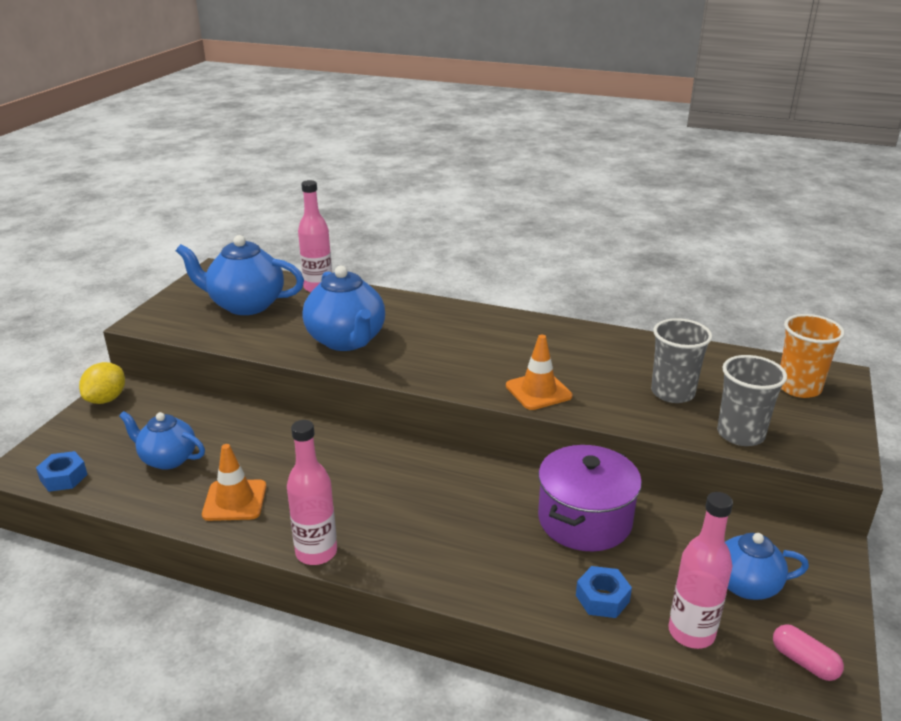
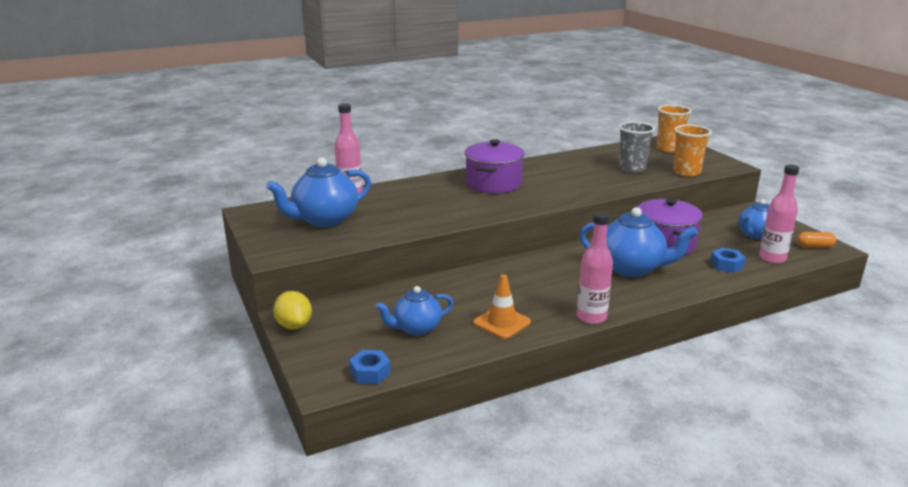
camera: 45 degrees left, 5 degrees down
(347, 341) = (435, 210): blue teapot -> blue teapot (632, 268)
(467, 336) = (493, 183): none -> purple pot
(538, 391) = (580, 191): orange traffic cone -> none
(740, 434) = (686, 172): grey cup -> orange cup
(804, 662) = (815, 246): pink capsule -> orange capsule

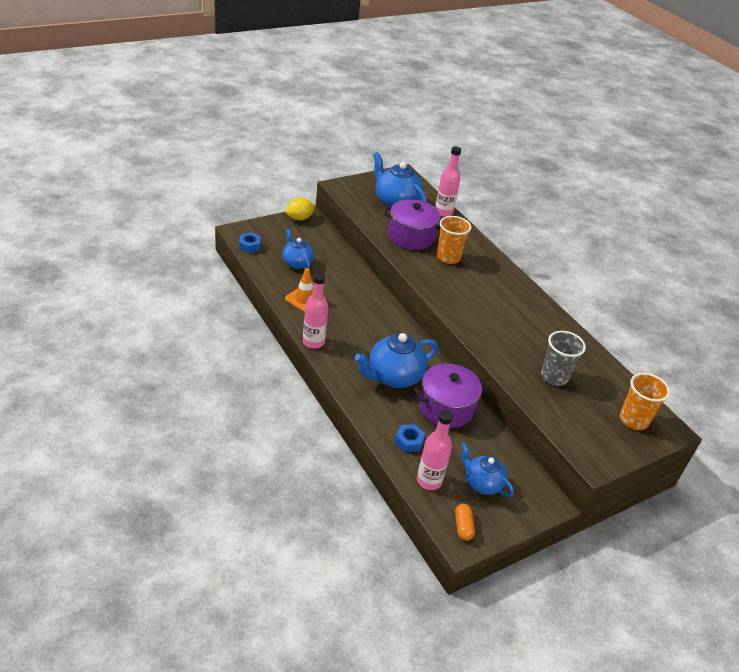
camera: 80 degrees right, 15 degrees up
(493, 183) = (486, 283): purple pot -> purple pot (411, 237)
(632, 268) = (393, 377): blue teapot -> blue teapot turned 45 degrees clockwise
(686, 172) = (558, 417): orange cup -> orange cup (448, 257)

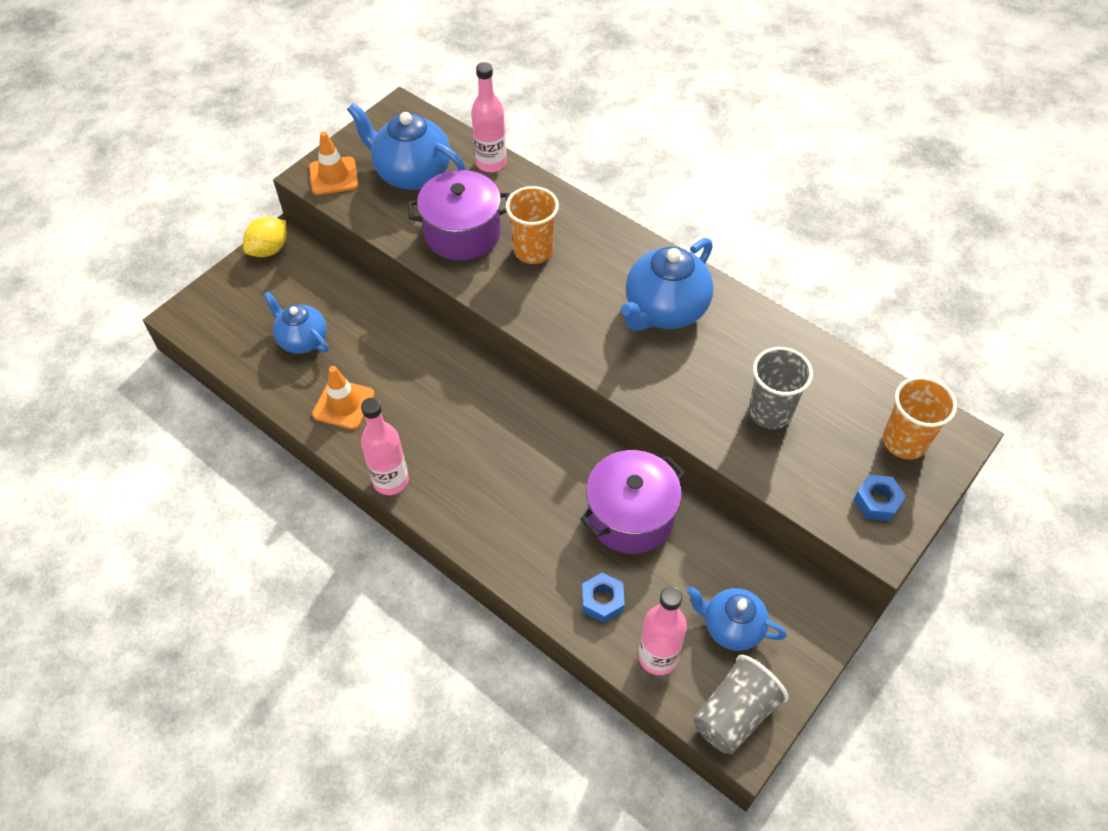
camera: 15 degrees left, 15 degrees up
(249, 246) = (215, 337): blue nut -> blue nut (877, 502)
(351, 190) = (333, 176): none -> orange traffic cone
(393, 377) = (534, 493): blue teapot -> blue teapot (664, 310)
(463, 526) = (735, 714): orange capsule -> grey cup

